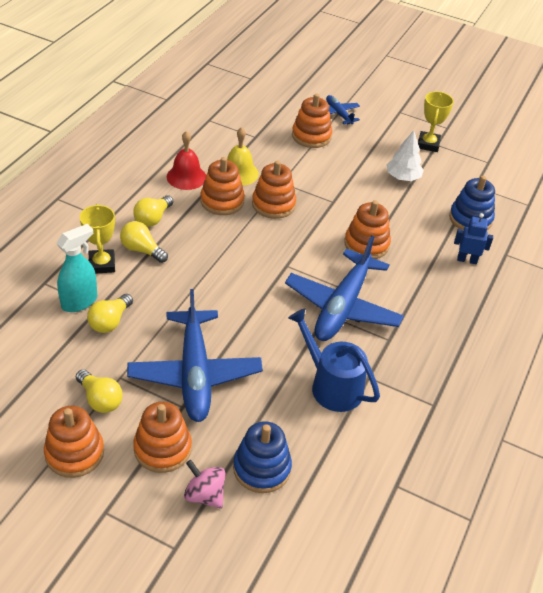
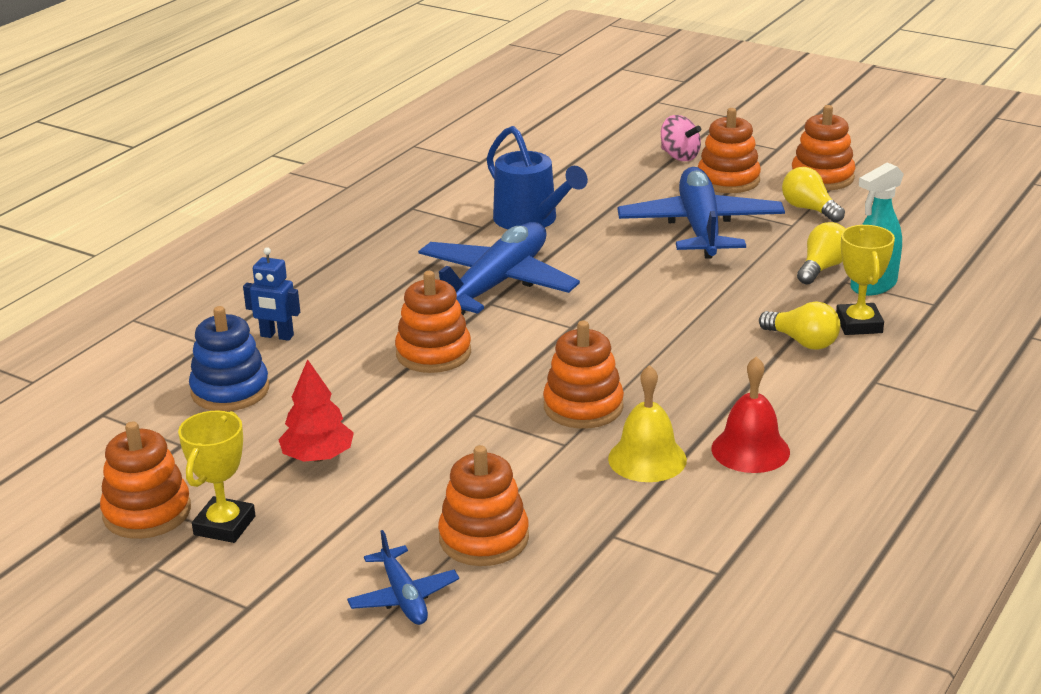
camera: 170 degrees left, 15 degrees down
(153, 218) = (796, 383): yellow light bulb -> none
(222, 201) = (677, 410): orange stacking toy -> orange stacking toy (147, 512)
(262, 468) = (620, 170): blue stacking toy -> none
(403, 177) = (318, 457): white tree -> red tree

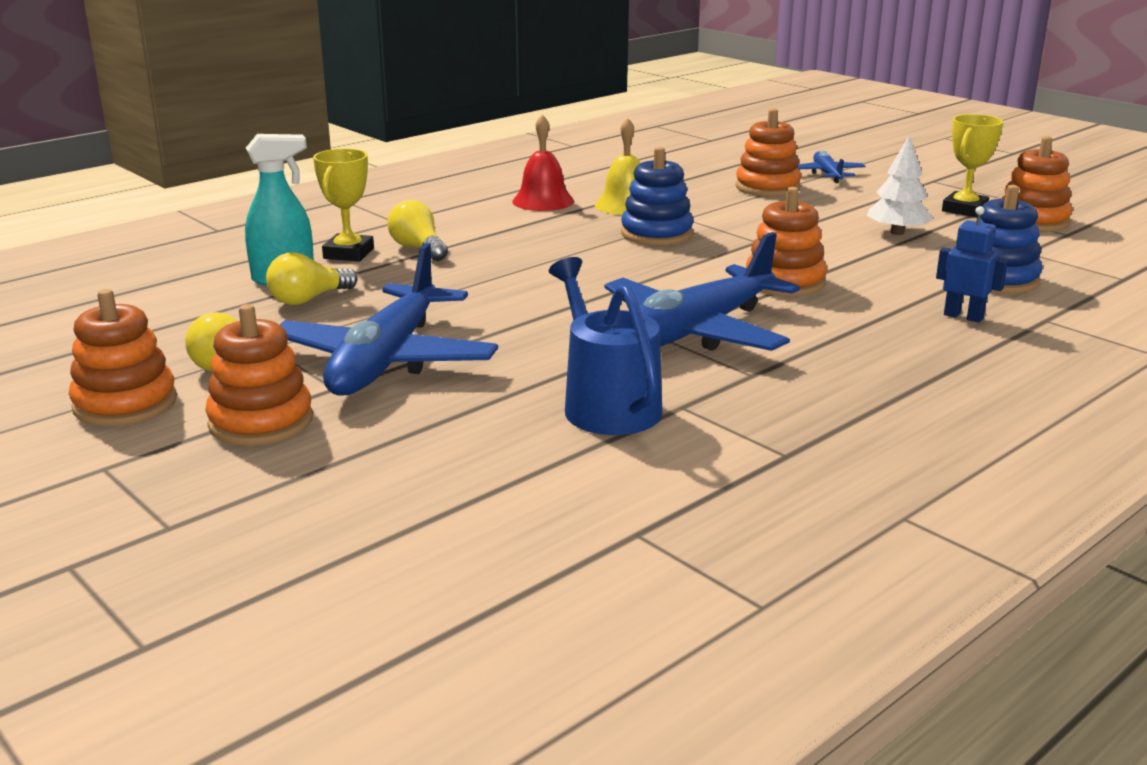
camera: 165 degrees left, 5 degrees down
(318, 457) = (897, 232): red tree -> white tree
(583, 407) = (656, 234): orange stacking toy -> blue stacking toy
(679, 156) = (278, 479): pink spinning top -> none

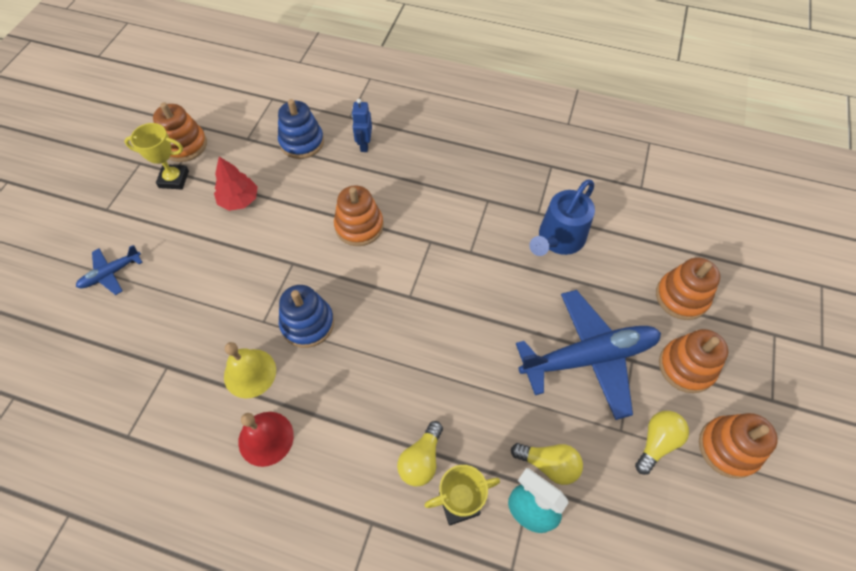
camera: 120 degrees left, 35 degrees up
(693, 332) = (456, 239): blue plane -> none
(767, 187) = (163, 299): orange stacking toy -> orange stacking toy (681, 297)
(897, 232) = (239, 200): white tree -> red tree

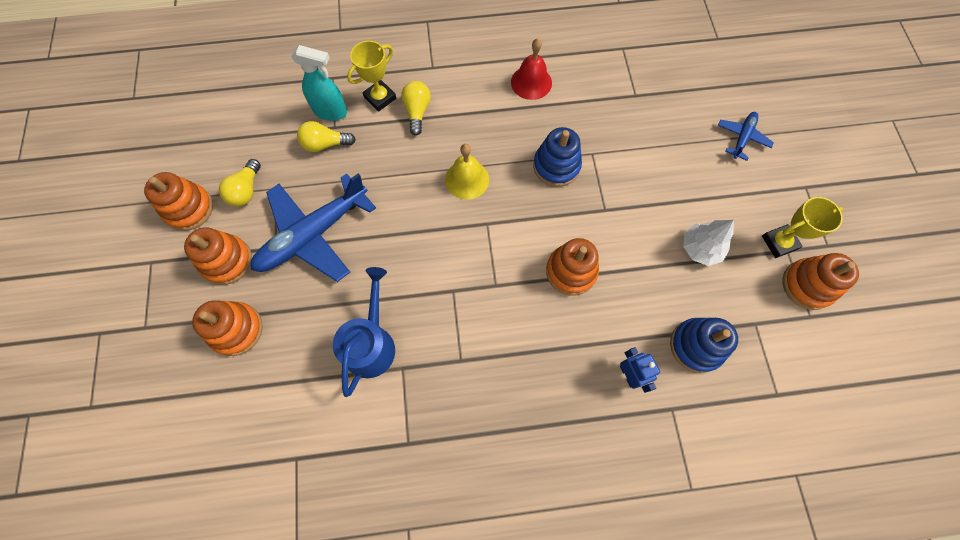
camera: 155 degrees right, 10 degrees up
(239, 200) = (700, 248): red tree -> white tree
(250, 373) = (573, 115): yellow bell -> yellow bell (467, 179)

